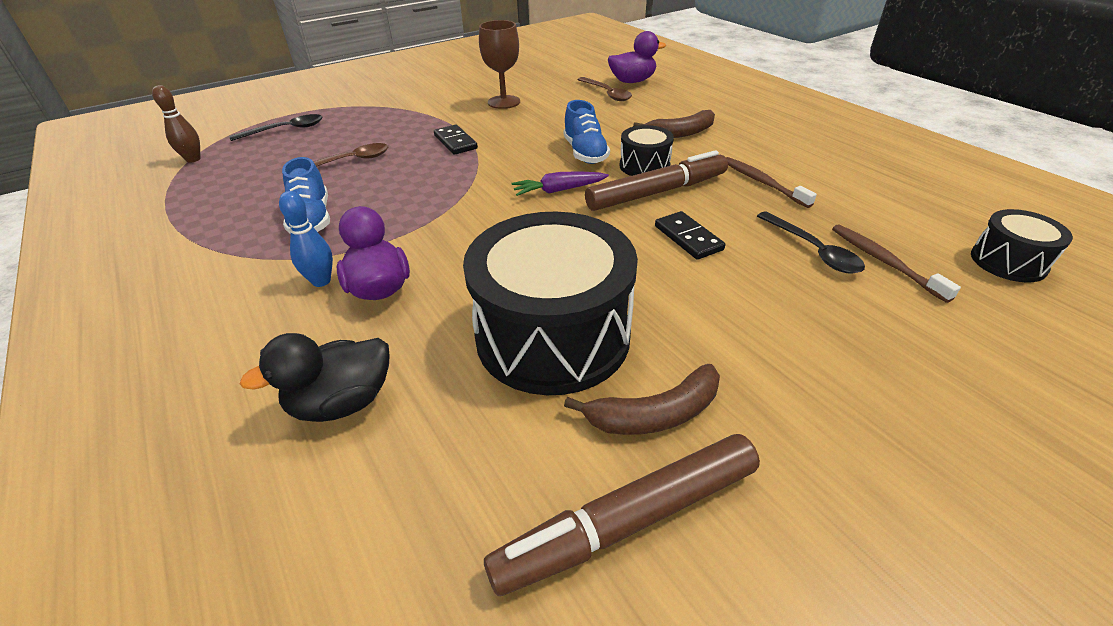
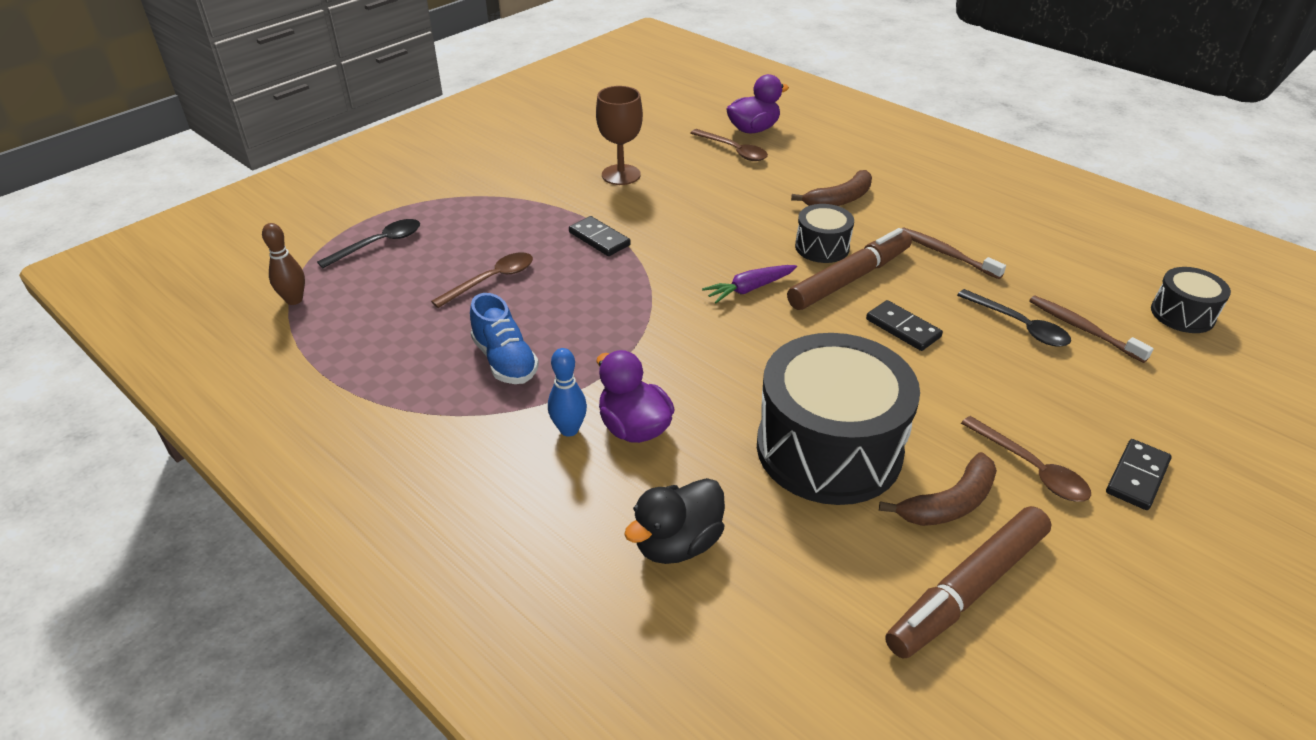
camera: 15 degrees left, 0 degrees up
(585, 153) = (752, 237): blue shoe -> none
(769, 392) = (1031, 468): none -> brown spoon
(901, 425) = (1137, 477): none -> black domino

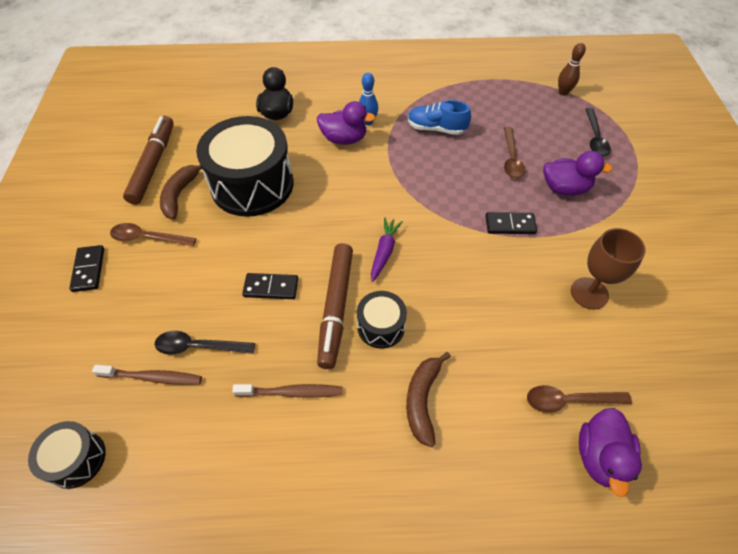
camera: 135 degrees right, 15 degrees up
(498, 231) = (564, 188): none -> purple duck

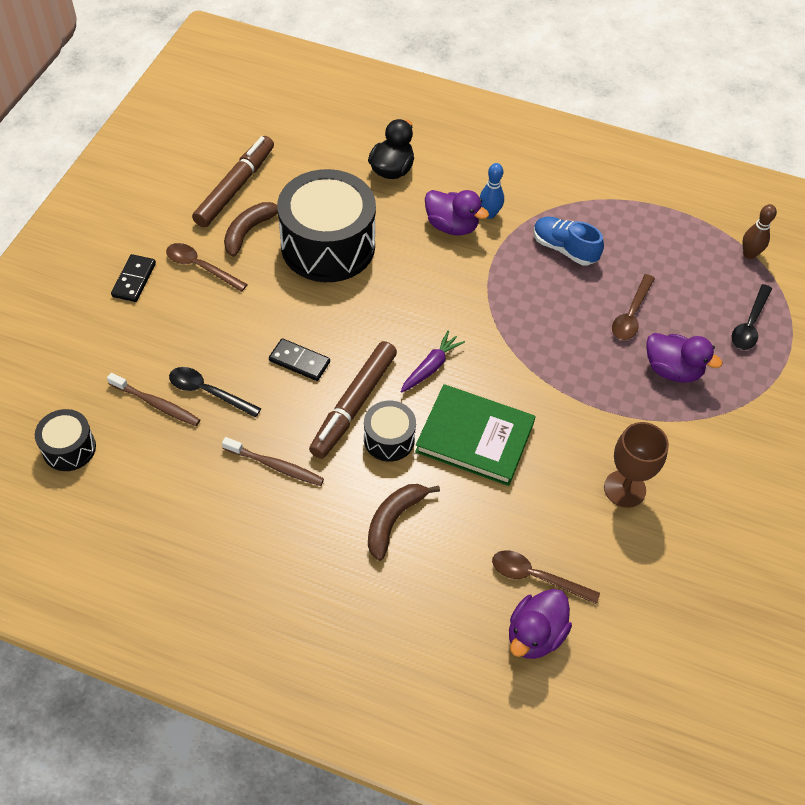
camera: 20 degrees right, 0 degrees up
(450, 297) = (475, 437): none -> green book
(510, 225) = (583, 388): black domino -> none

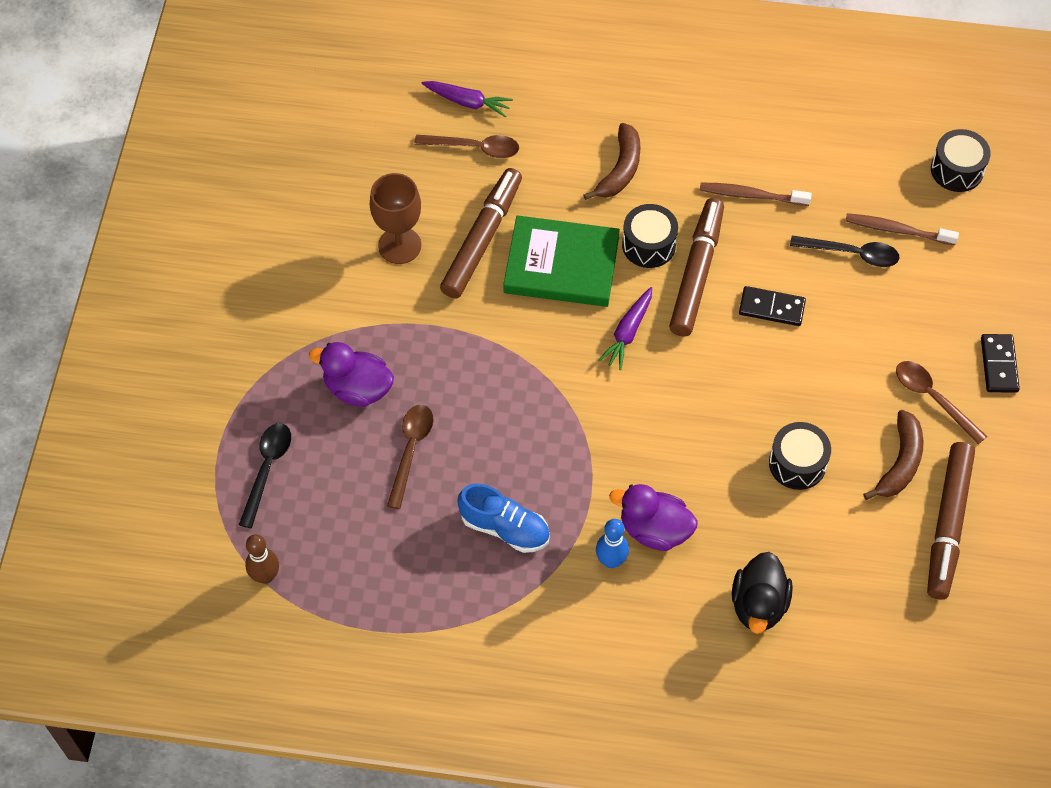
camera: 170 degrees right, 5 degrees up
(200, 267) = (933, 399): brown spoon -> brown spoon turned 150 degrees counterclockwise
(328, 246) = (797, 463): black drum -> black drum, size x0.48
(535, 635) = (468, 102): purple duck -> purple carrot
(544, 478) = (482, 239): none -> brown marker

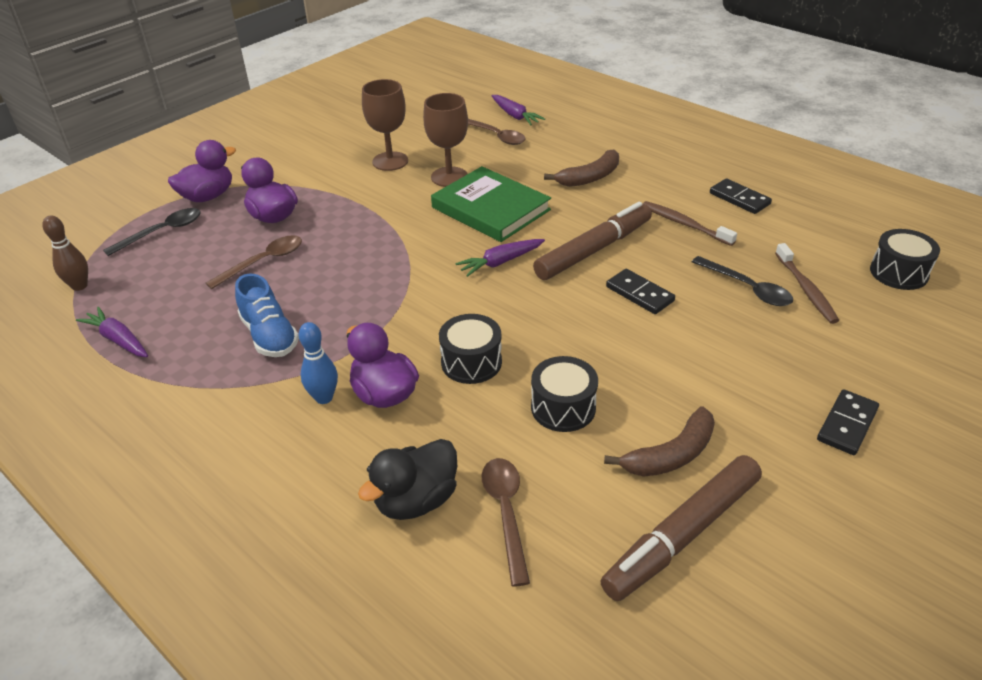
camera: 35 degrees right, 20 degrees down
(259, 397) = (208, 196): none -> purple duck
(376, 608) = (118, 340): none -> purple carrot
(482, 239) = (449, 177): brown marker -> brown goblet
(648, 245) = (570, 221): black drum -> black drum (471, 362)
(776, 133) = (739, 199): none -> black domino
(897, 230) = (806, 289): brown toothbrush -> brown toothbrush turned 150 degrees counterclockwise
(933, 399) = (749, 420): brown spoon -> brown spoon (506, 513)

